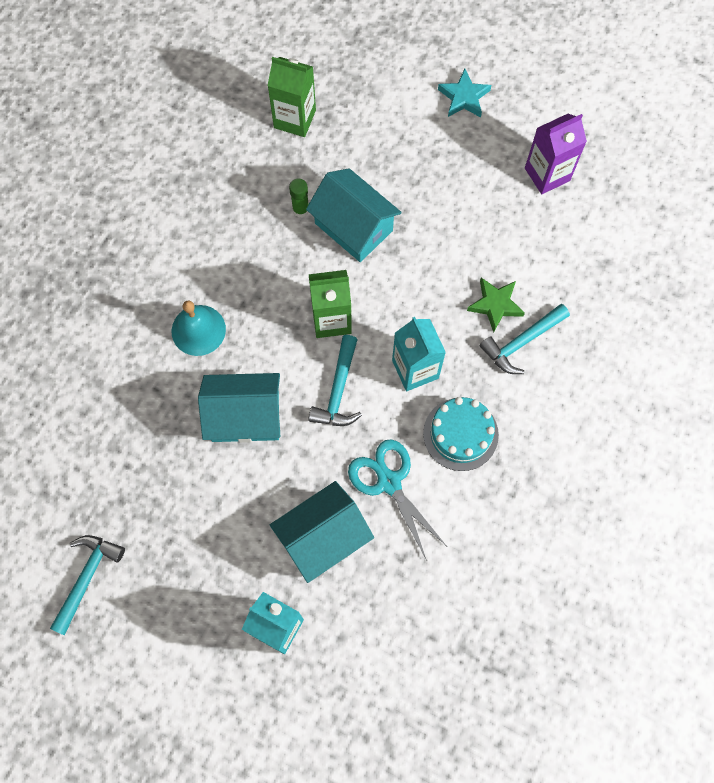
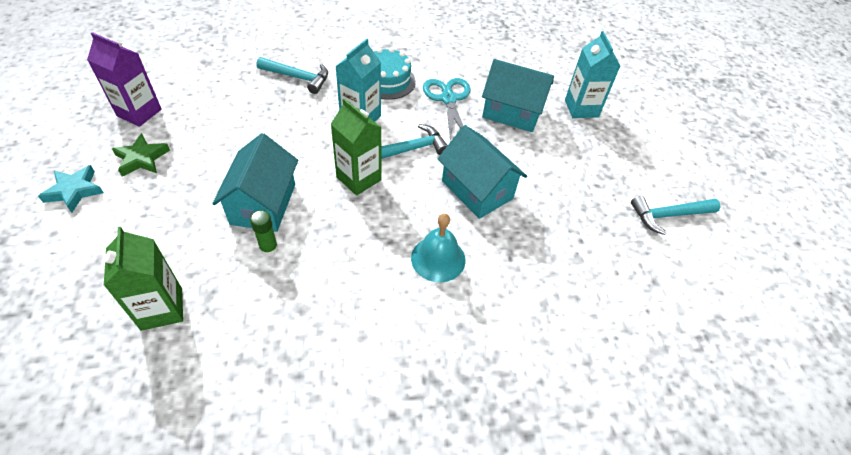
camera: 130 degrees left, 20 degrees down
(389, 482) = (448, 99): turquoise scissors -> turquoise scissors turned 150 degrees clockwise
(495, 305) = (278, 99): green star -> green star (142, 158)

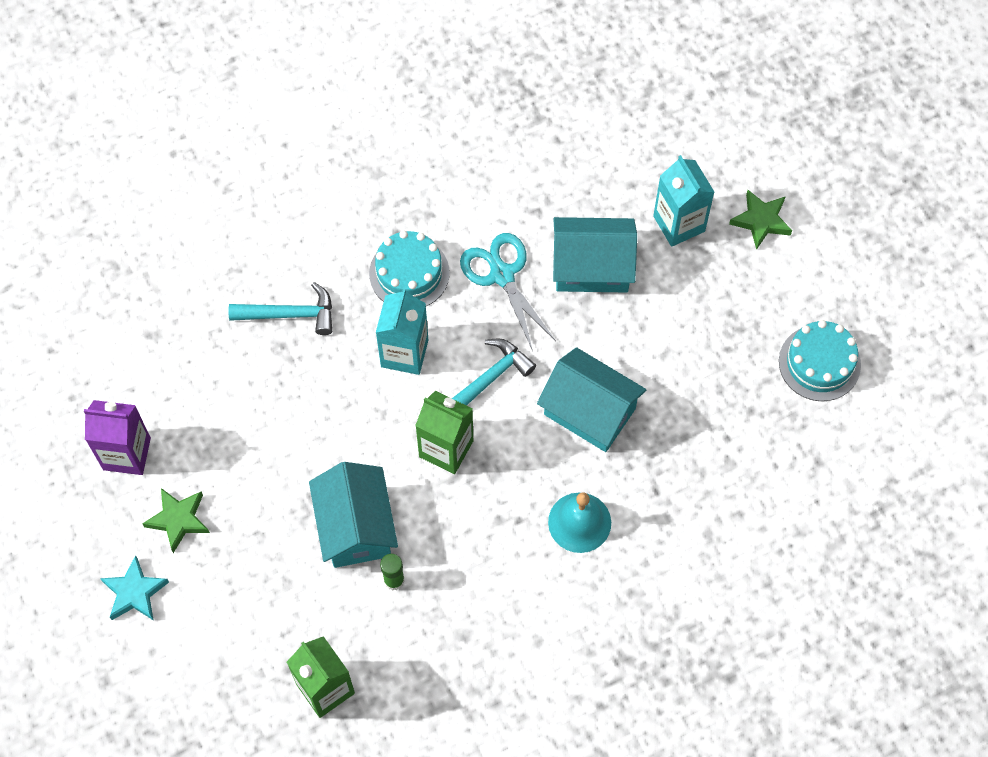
camera: 15 degrees left, 15 degrees up
(641, 123) = (761, 221): none -> green star
(668, 215) = (819, 363): turquoise hammer -> turquoise cake

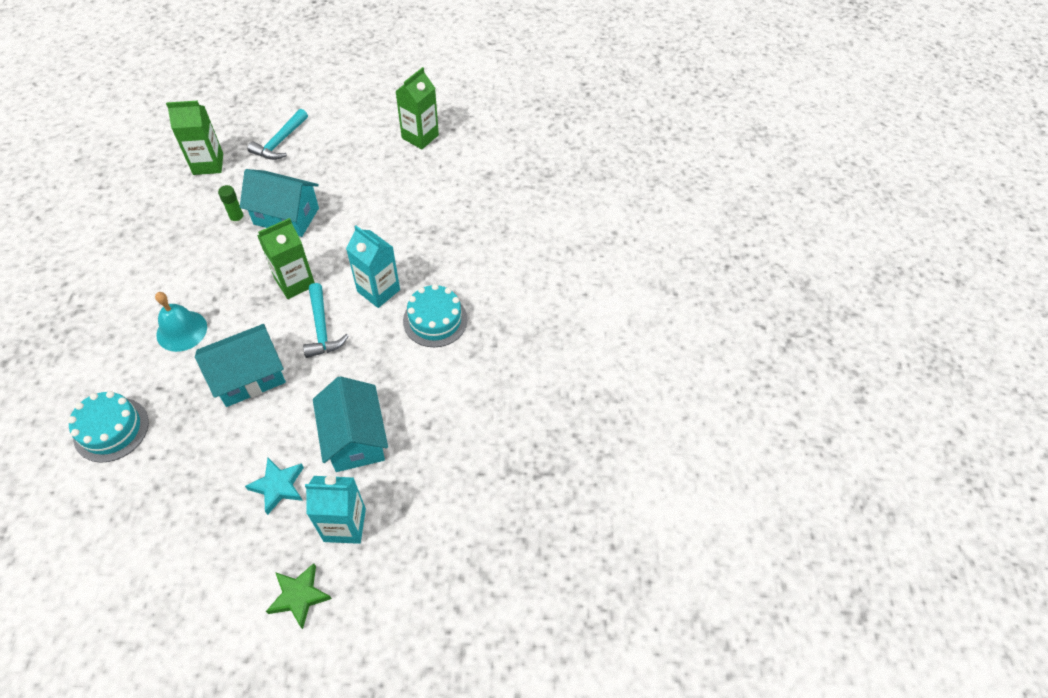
camera: 115 degrees right, 10 degrees down
(127, 453) = (420, 136): purple carton -> green carton
(134, 592) = (336, 111): turquoise star -> turquoise star (278, 486)
(178, 520) = (361, 143): green star -> none
(290, 314) = (452, 243): turquoise hammer -> turquoise hammer (280, 142)
(502, 274) = (393, 375): turquoise scissors -> none
(592, 267) = (355, 438): turquoise house -> turquoise house turned 45 degrees counterclockwise
(819, 363) = (146, 564): turquoise cake -> turquoise cake (111, 429)

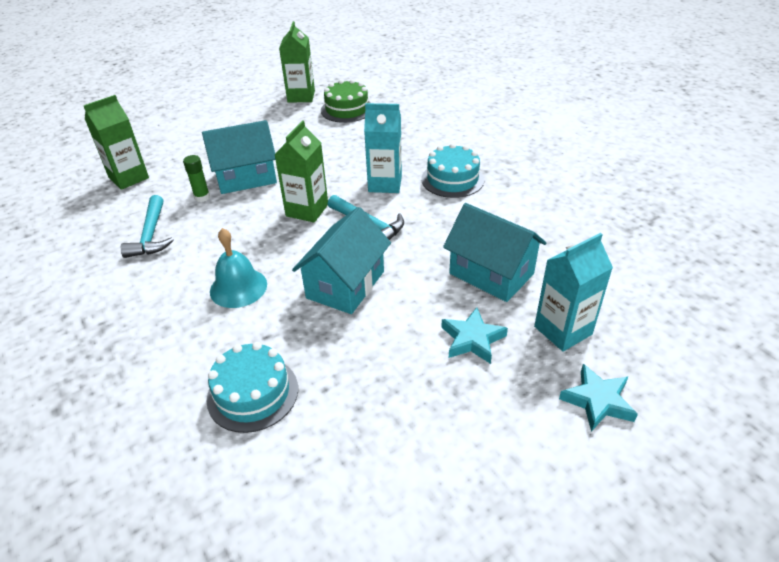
camera: 30 degrees left, 15 degrees down
(280, 142) = (183, 141): turquoise hammer -> turquoise hammer (151, 235)
(299, 596) = (598, 401): green star -> turquoise star
(440, 177) = (347, 109): none -> green cake

